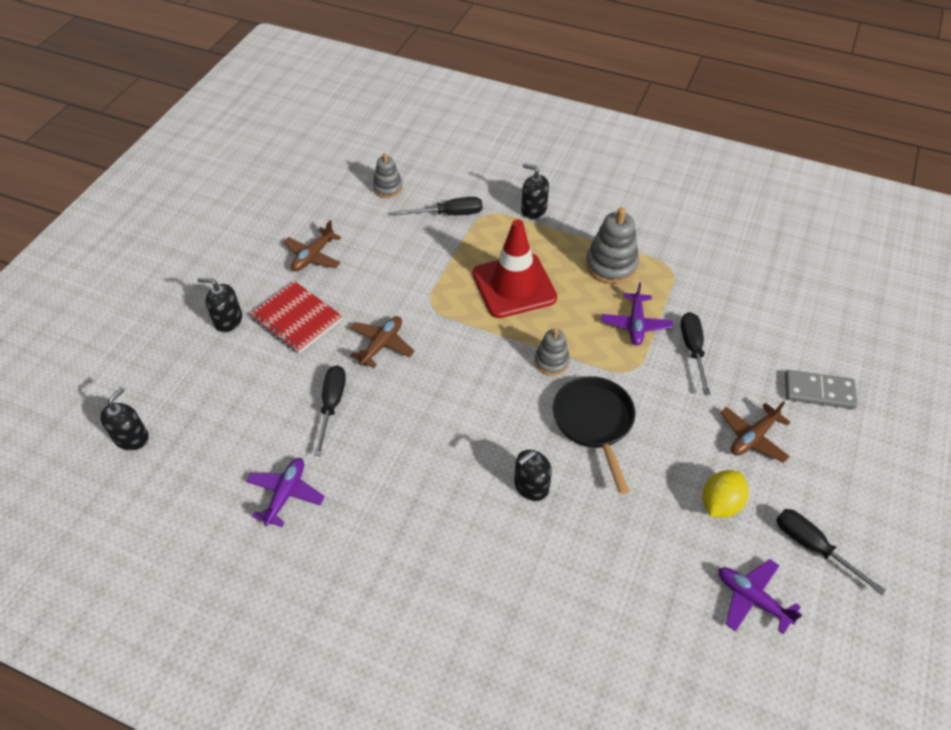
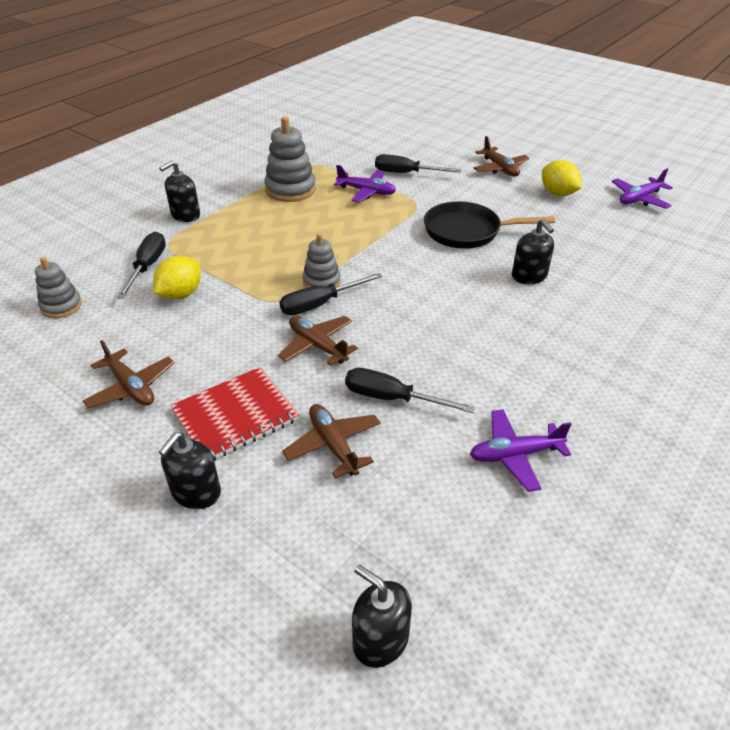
camera: 75 degrees left, 10 degrees down
(278, 380) = (333, 445): none -> brown plane
(286, 494) = (515, 455): purple plane -> purple plane turned 45 degrees counterclockwise
(421, 245) = (181, 294): none -> yellow lemon
(514, 286) = (283, 244): red traffic cone -> none
(551, 362) = (390, 240): grey stacking toy -> grey stacking toy (321, 281)
(813, 547) = (597, 168): black screwdriver -> black screwdriver (320, 304)
(819, 391) = (465, 137): grey domino -> none

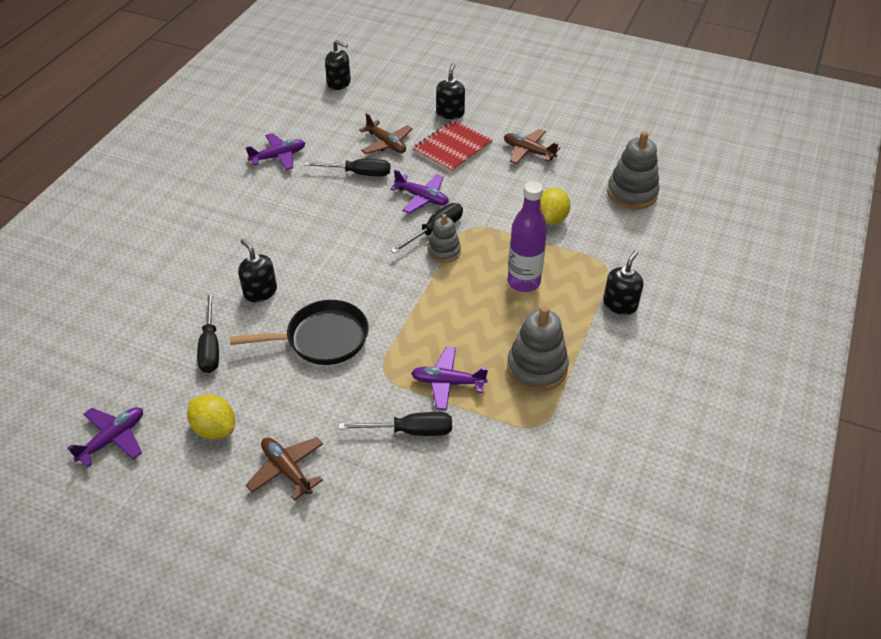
camera: 165 degrees right, 5 degrees up
(61, 306) = (632, 193): grey stacking toy -> grey stacking toy, size x1.61
(147, 267) = (600, 238): black screwdriver -> black screwdriver (210, 346)
(257, 243) = (523, 282): none -> purple bottle
(317, 345) = (422, 198): brown plane -> purple plane

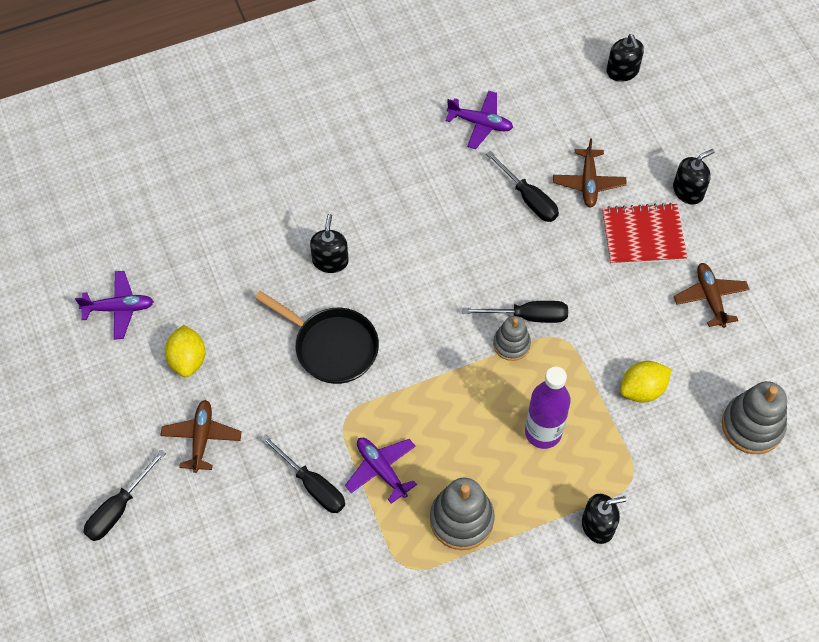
camera: 45 degrees right, 15 degrees up
(210, 346) = (249, 283): black screwdriver -> black screwdriver (118, 508)
(422, 198) = (554, 271): purple plane -> none

